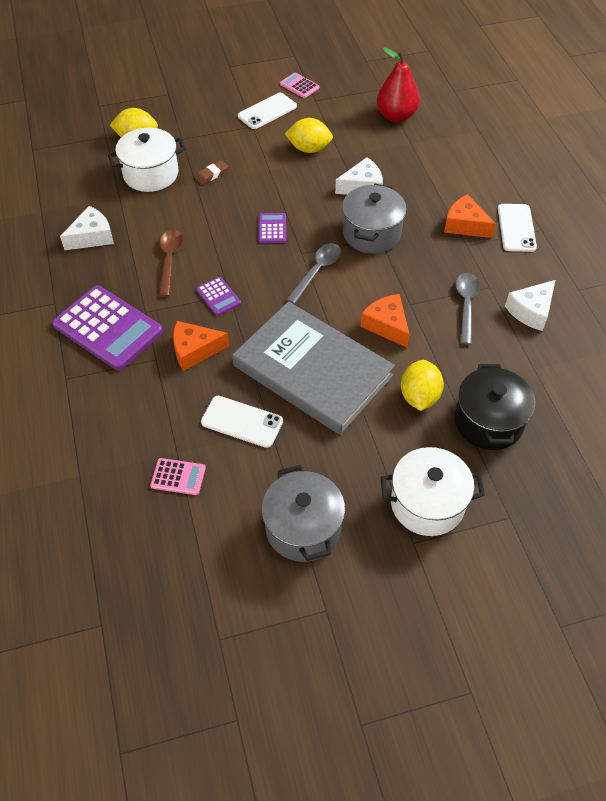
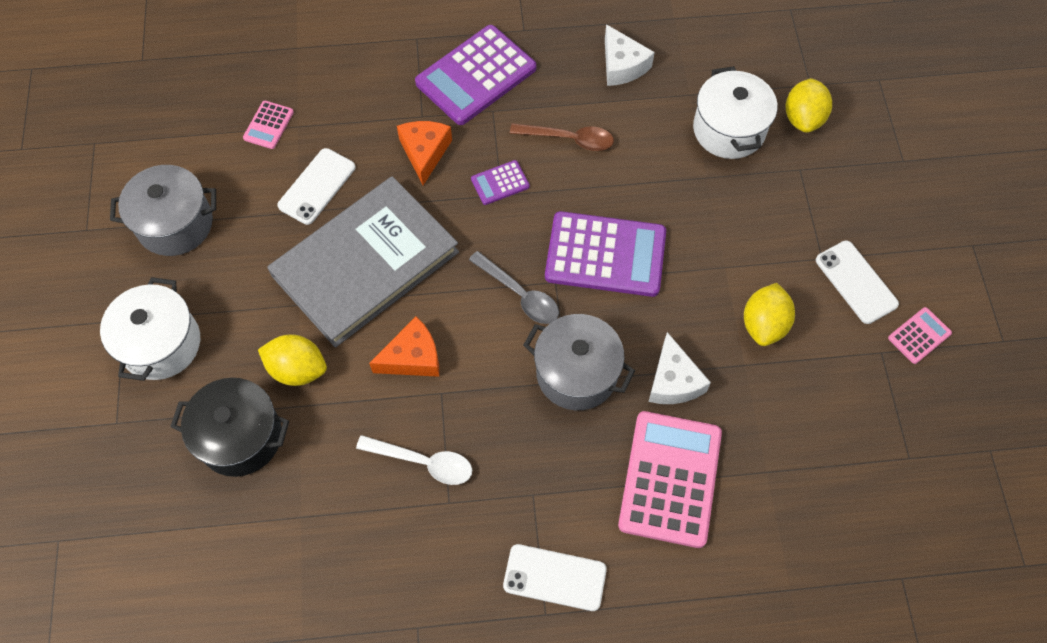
camera: 100 degrees right, 10 degrees up
(212, 175) = (720, 197): brown eraser -> none
(272, 229) = (605, 254): purple calculator -> purple calculator, size x2.17
(396, 116) = (835, 465): red pear -> none
(431, 183) = (670, 479): none -> pink calculator
(465, 225) = (573, 503): orange cheese -> none
(466, 305) = (423, 462): grey spoon -> white spoon
(531, 311) = (394, 545): white cheese -> none

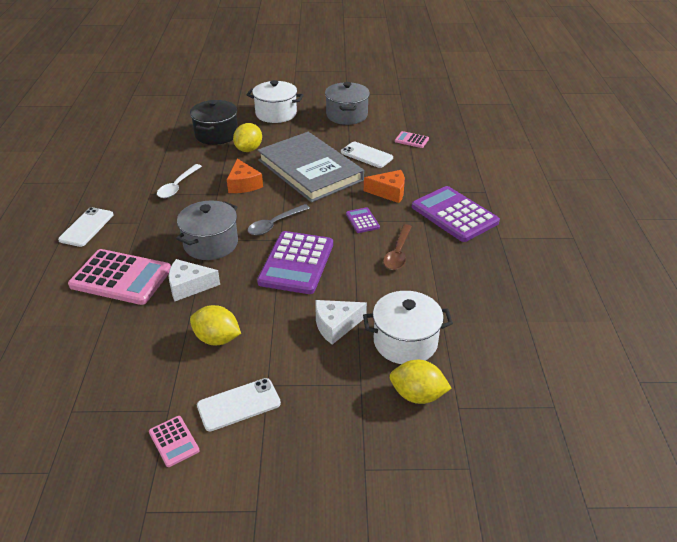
camera: 95 degrees right, 25 degrees down
(622, 65) = (470, 285): white cheese -> white cheese (335, 325)

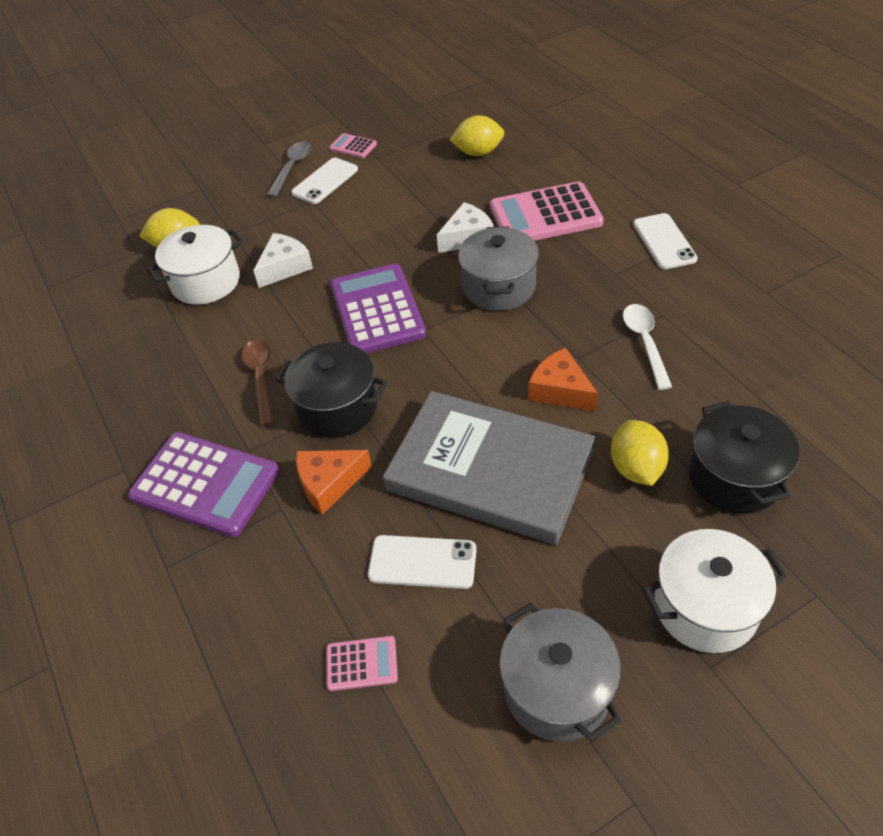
camera: 155 degrees right, 10 degrees up
(217, 339) = (389, 211): yellow lemon -> yellow lemon (478, 152)
(274, 224) = (450, 346): grey spoon -> grey spoon (292, 168)
(362, 221) = (337, 407): purple calculator -> black pot

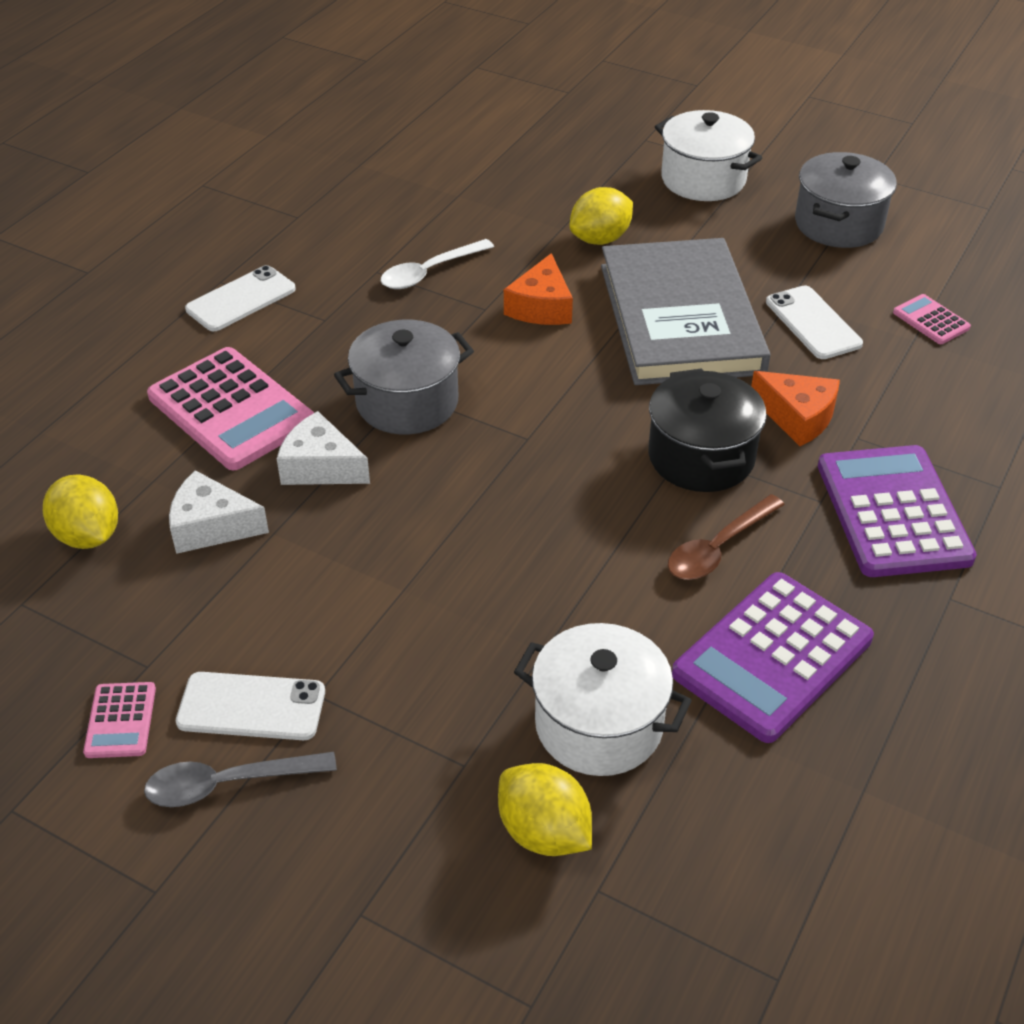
camera: 125 degrees left, 5 degrees down
(285, 267) = (502, 640): white cheese -> white cheese (211, 526)
(377, 310) = (522, 494): purple calculator -> purple calculator (772, 657)
(734, 477) = (565, 190): black pot -> none

